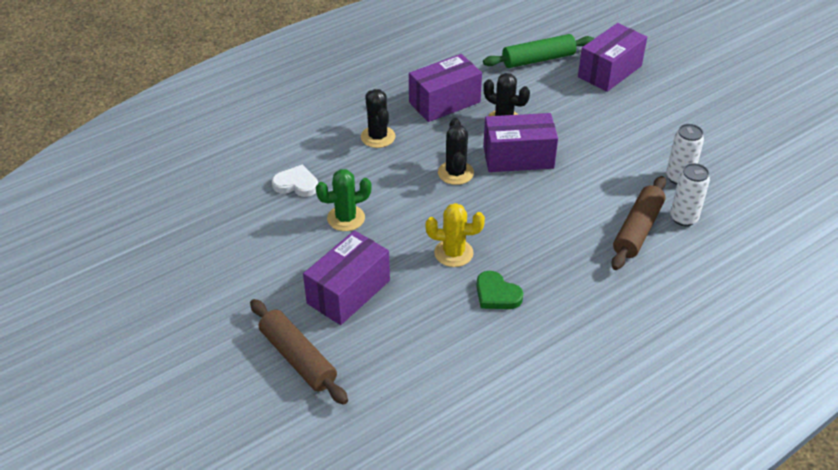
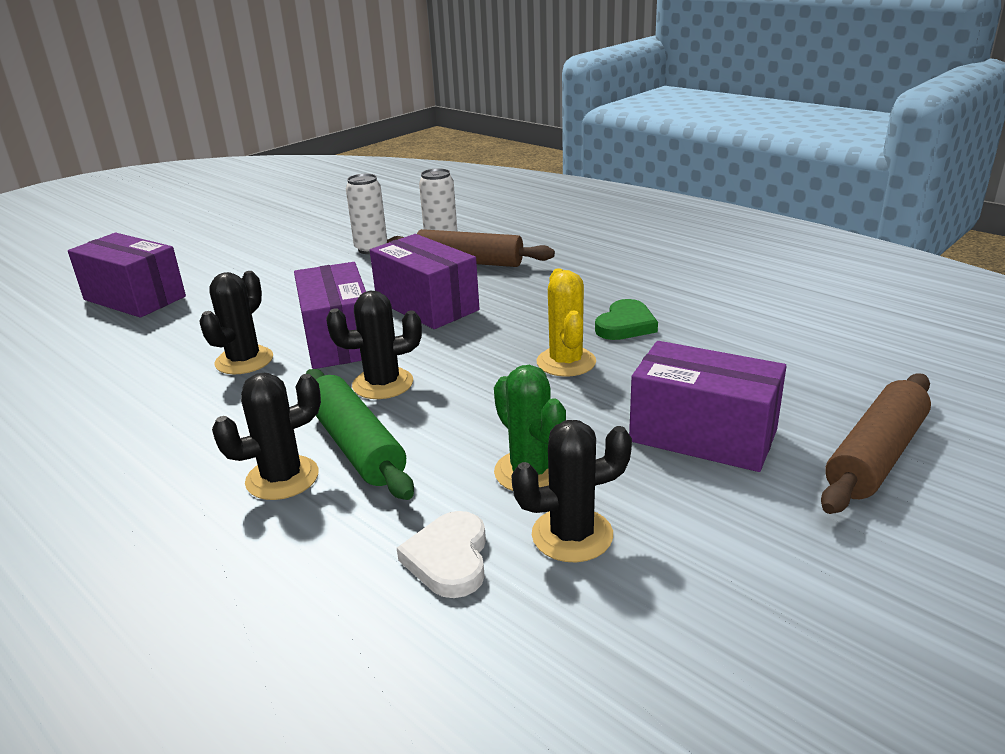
camera: 100 degrees left, 15 degrees down
(293, 224) = (572, 535): none -> black cactus
(444, 102) = (179, 420): purple box -> purple box (427, 305)
(538, 59) = (77, 350): green rolling pin -> green rolling pin (356, 445)

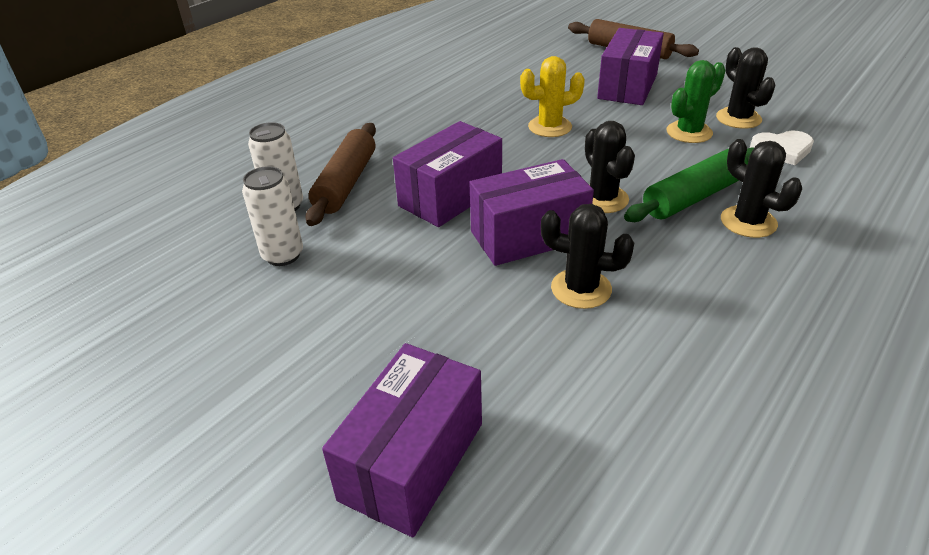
camera: 95 degrees left, 10 degrees up
(625, 325) = (488, 107): green heart -> none

